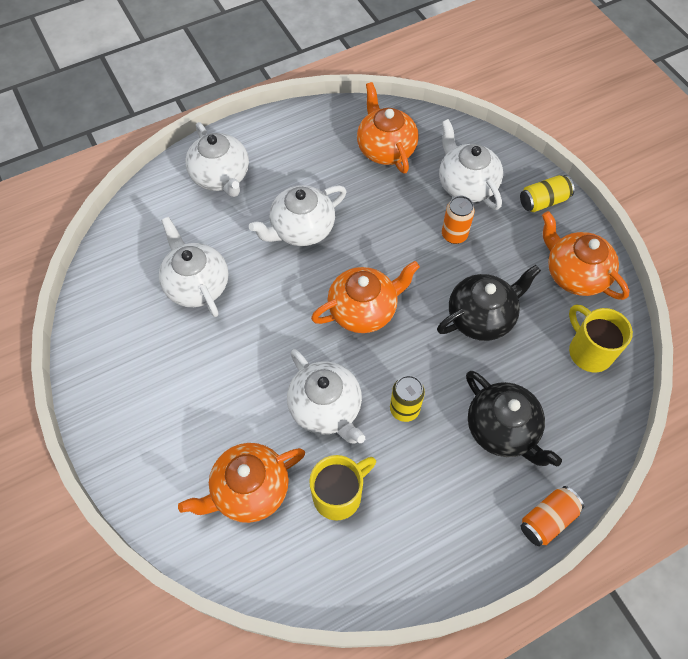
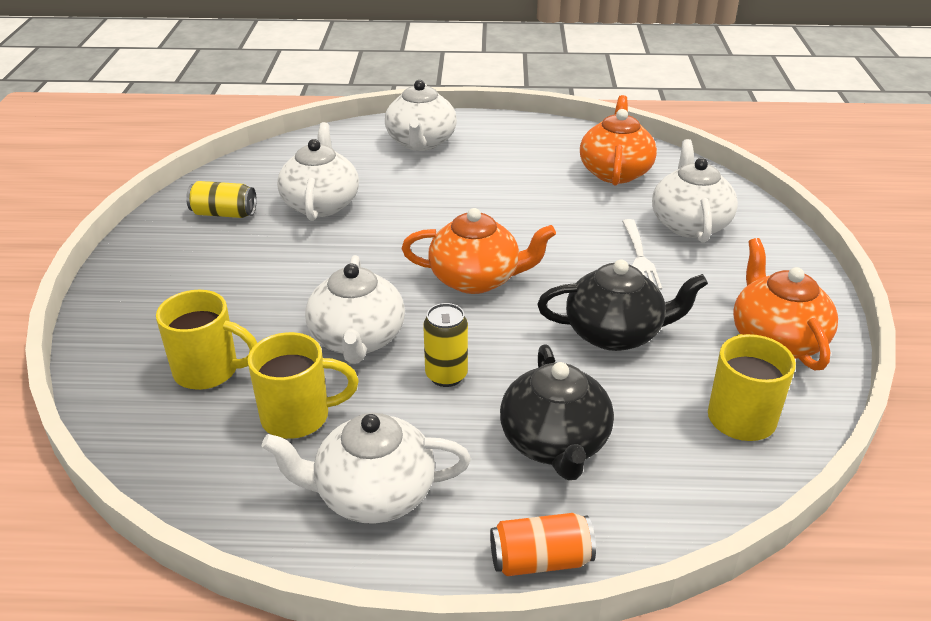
camera: 30 degrees right, 25 degrees down
(249, 490) = (209, 371): orange teapot -> yellow mug
(301, 229) = (466, 200): white teapot -> white teapot (372, 494)
(454, 235) = (639, 257): orange can -> white fork
(543, 201) = (781, 265): yellow can -> yellow can (224, 213)

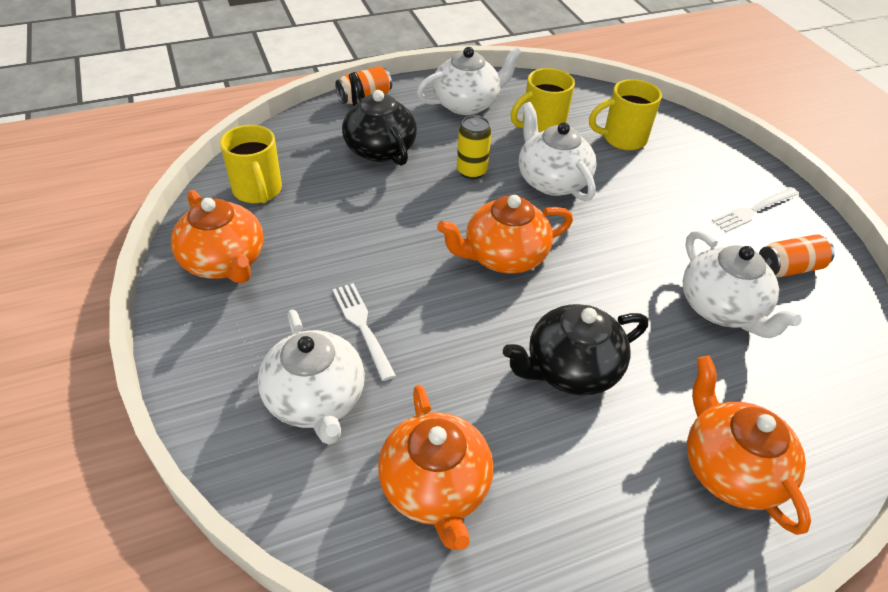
camera: 155 degrees right, 10 degrees up
(180, 260) = (753, 210): none -> white fork
(224, 213) = (789, 268): yellow can -> orange can
(421, 142) = (729, 468): white teapot -> orange teapot
(615, 333) = (363, 233): black teapot -> black teapot (570, 369)

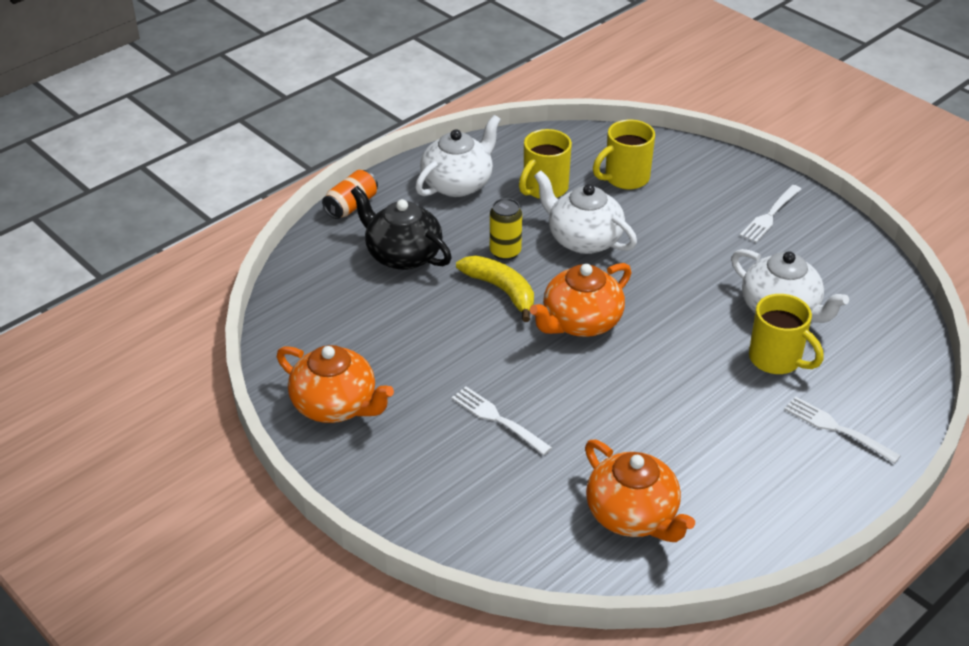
camera: 20 degrees left, 5 degrees down
(258, 191) = (316, 332): yellow mug -> yellow mug (776, 359)
(316, 400) = (499, 487): white teapot -> none
(446, 204) = (501, 290): none -> yellow banana
(570, 369) = (687, 397): black teapot -> none
(729, 468) = (838, 429): orange teapot -> white fork
(789, 268) = (819, 259): orange can -> none

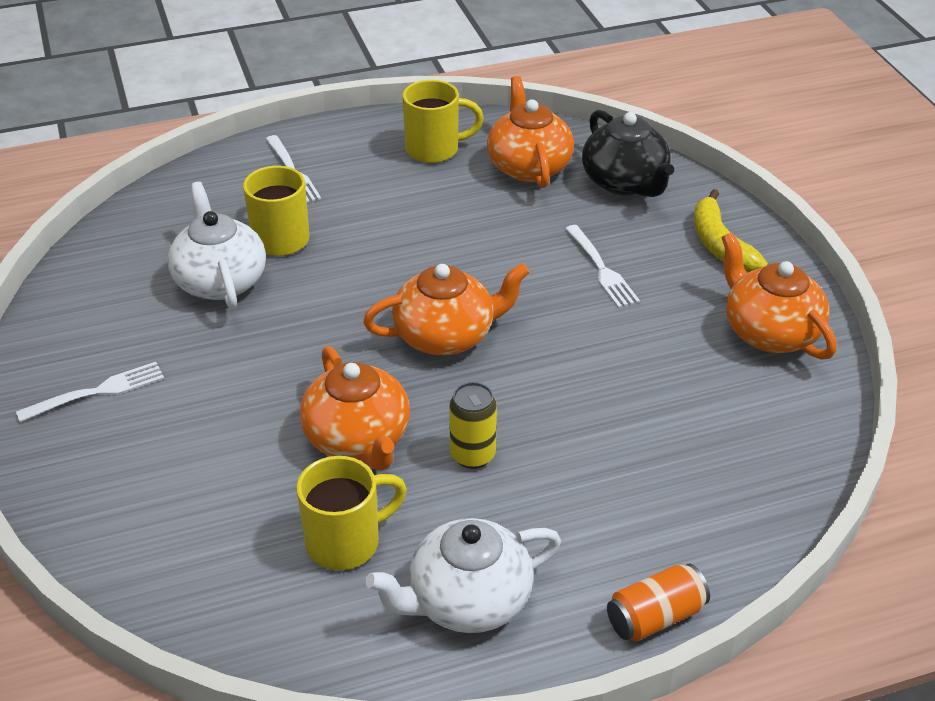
camera: 155 degrees left, 0 degrees up
(402, 255) = (614, 498): black teapot -> black teapot (625, 182)
(501, 290) = (511, 403): yellow banana -> yellow banana (720, 245)
(583, 239) = (358, 439): white teapot -> orange teapot
(625, 178) = (217, 518): yellow mug -> yellow mug (434, 149)

